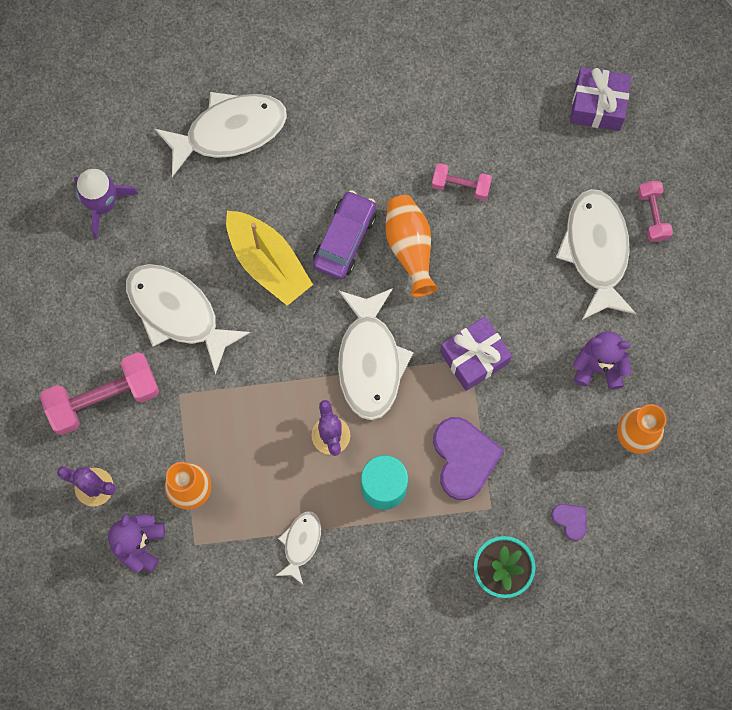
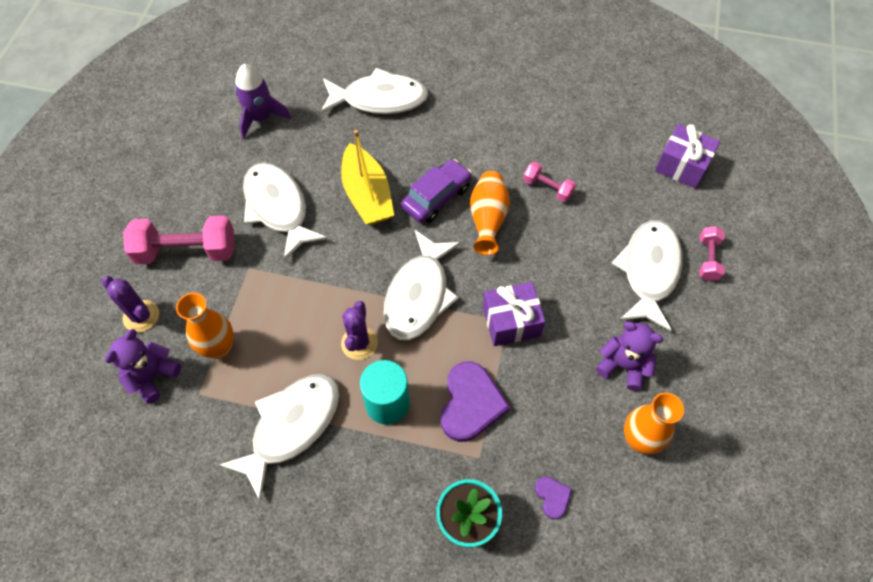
camera: 20 degrees right, 15 degrees down
(301, 543) = (291, 426): white fish -> white fish, size x1.91

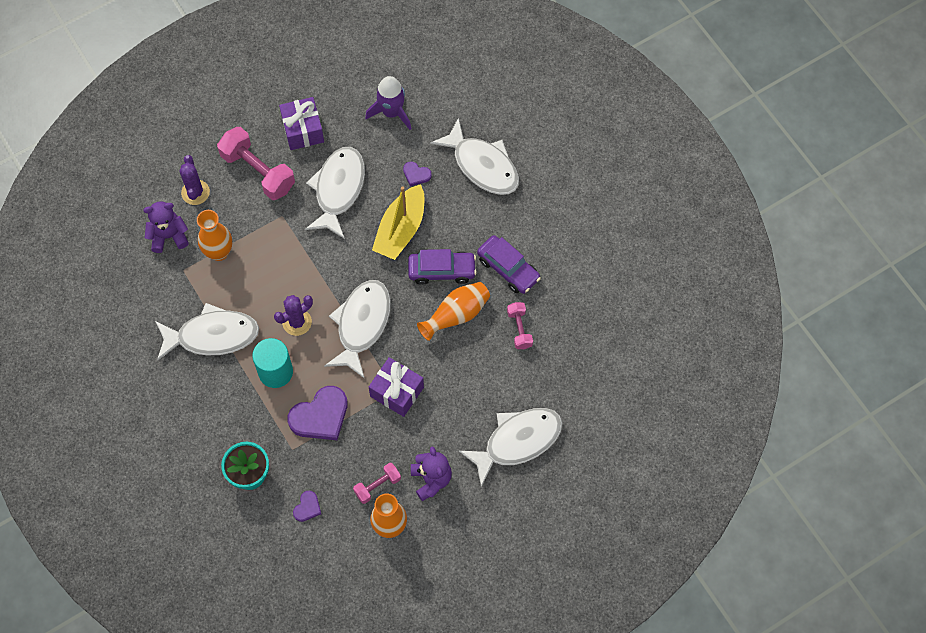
camera: 45 degrees right, 5 degrees up
(333, 145) = (416, 174): none -> purple heart
(419, 295) = (361, 324): white fish -> white fish turned 135 degrees clockwise
(486, 153) = (508, 269): none -> purple car
(682, 166) = (629, 396): purple gift -> purple gift (303, 130)
(708, 259) = (564, 470): pink dumbbell -> pink dumbbell (377, 486)

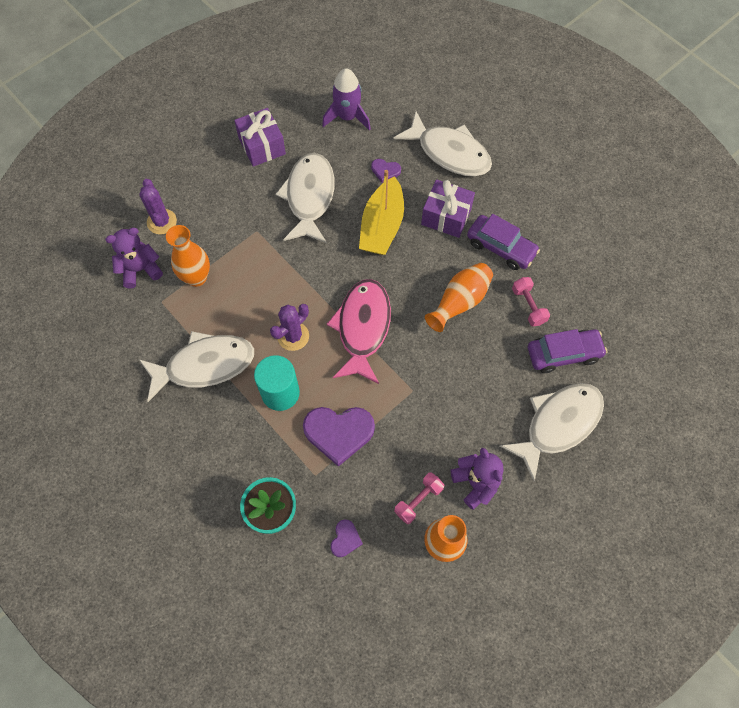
camera: 10 degrees left, 0 degrees up
(258, 171) = (223, 192): pink dumbbell -> none
(320, 416) = (339, 433): purple heart -> purple heart turned 45 degrees clockwise
(361, 324) = (362, 328): white fish -> pink fish
(397, 392) = (416, 392): purple gift -> purple gift (446, 216)
(442, 270) = (433, 260): purple car -> purple car (563, 354)

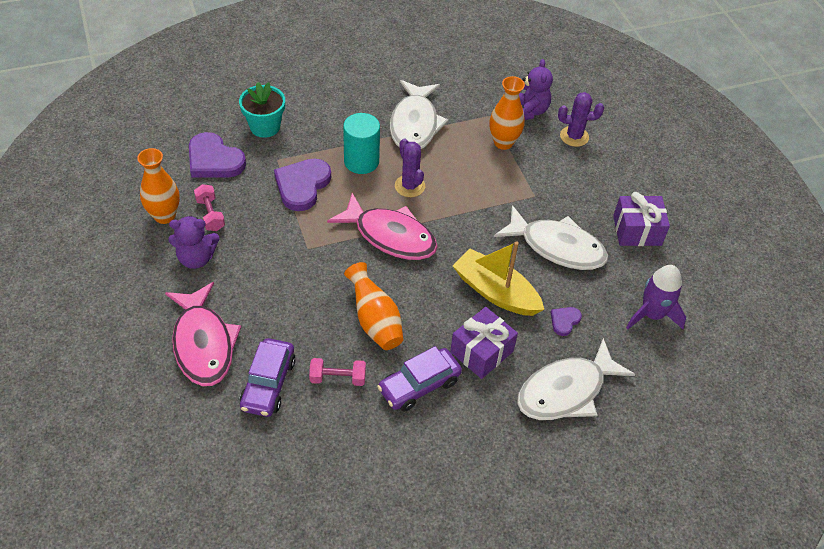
camera: 110 degrees right, 15 degrees down
(345, 539) = (214, 160): purple heart -> purple heart, size x2.03
(558, 424) = (203, 343): white fish -> pink fish

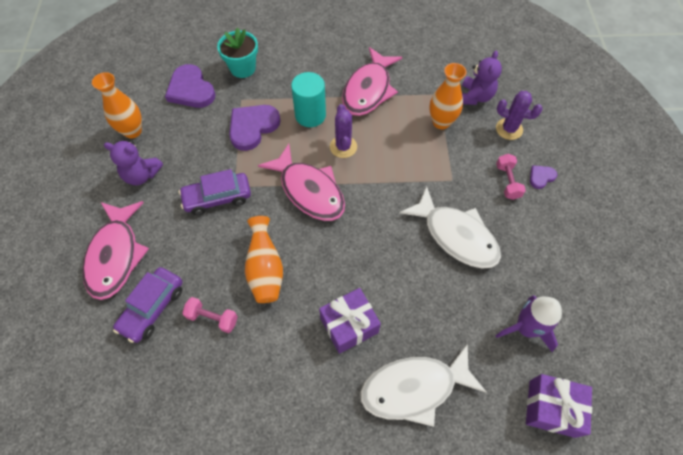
camera: 20 degrees right, 10 degrees up
(210, 214) = (168, 138): pink dumbbell -> pink dumbbell (507, 181)
(415, 124) = (368, 90): white fish -> pink fish
(419, 385) = (280, 345): purple car -> purple car (217, 198)
(495, 292) = (383, 267): yellow boat -> none
(564, 321) = (437, 313): purple heart -> purple heart (541, 177)
(637, 231) = (538, 236): purple gift -> purple gift (551, 408)

